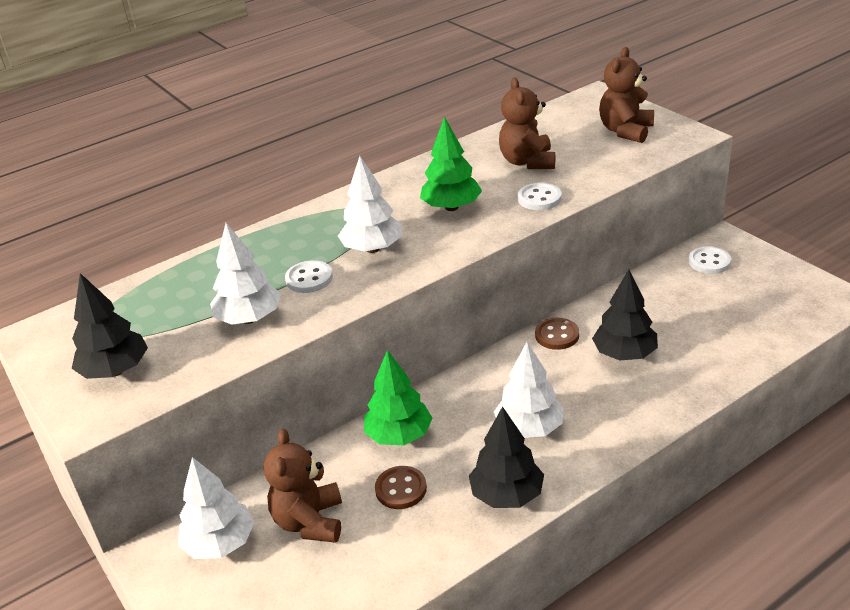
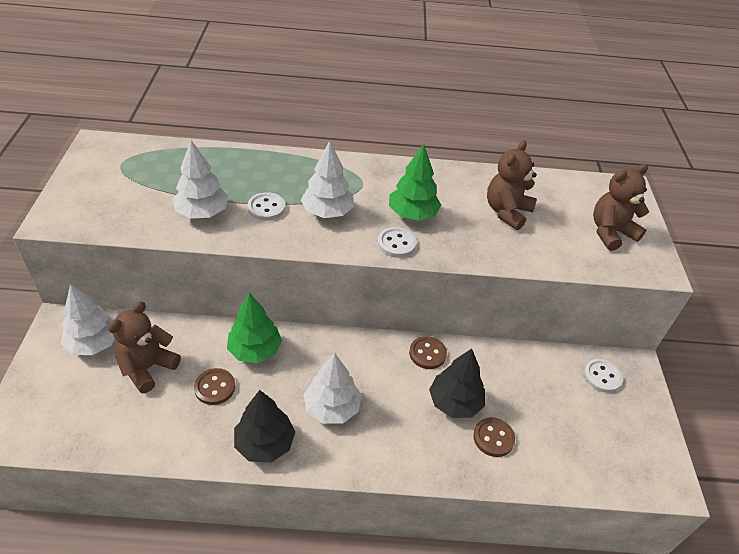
camera: 30 degrees right, 10 degrees up
(115, 371) = (101, 197): black tree -> none
(539, 198) = (478, 247): white button -> white button (396, 244)
(685, 357) = (493, 438): none -> brown button

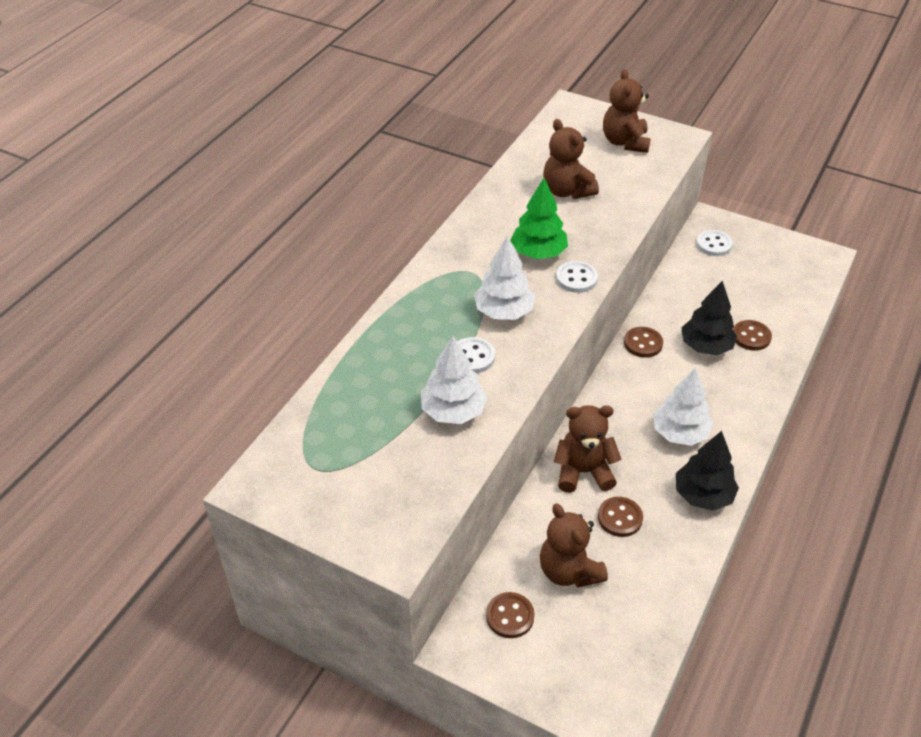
camera: 60 degrees left, 0 degrees up
(94, 343) = (510, 616): white tree -> brown button
(255, 350) = (583, 472): green tree -> brown teddy bear

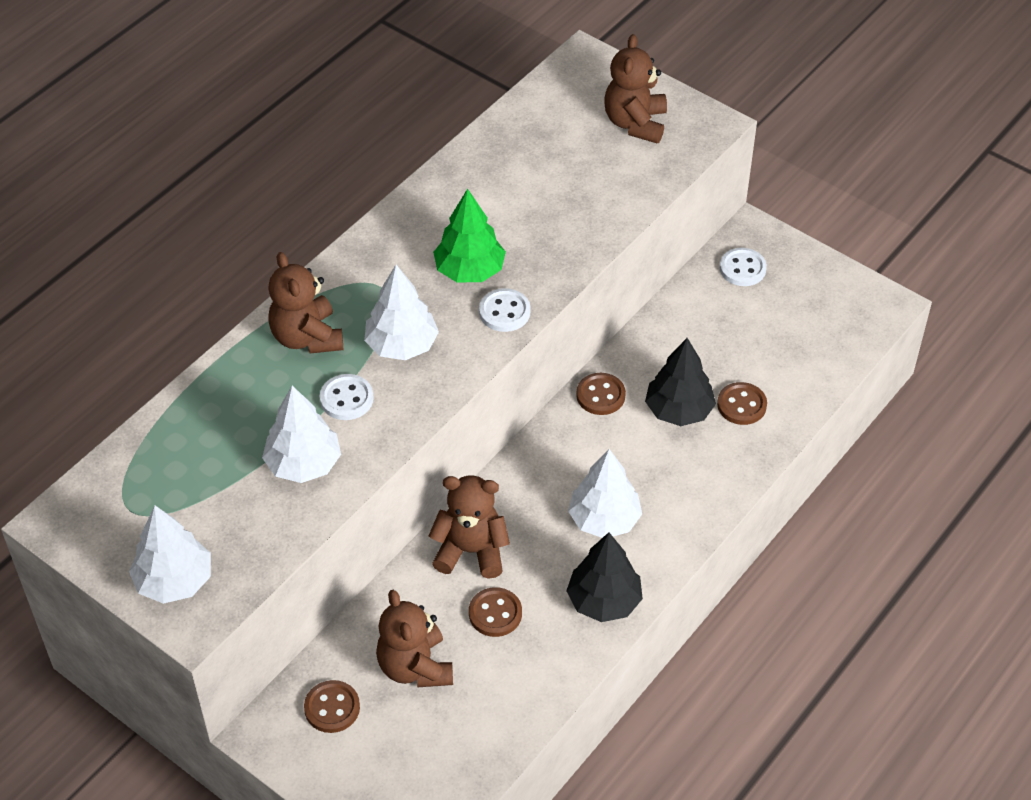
camera: 10 degrees right, 5 degrees up
(370, 522) = (174, 581): none -> white tree
(567, 191) = (535, 187): brown teddy bear -> brown teddy bear (307, 337)

